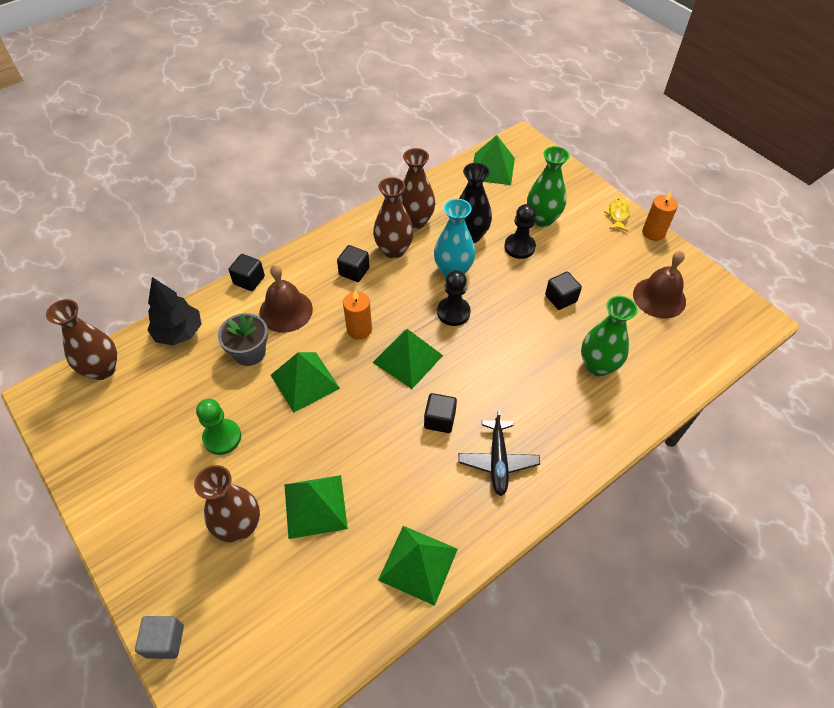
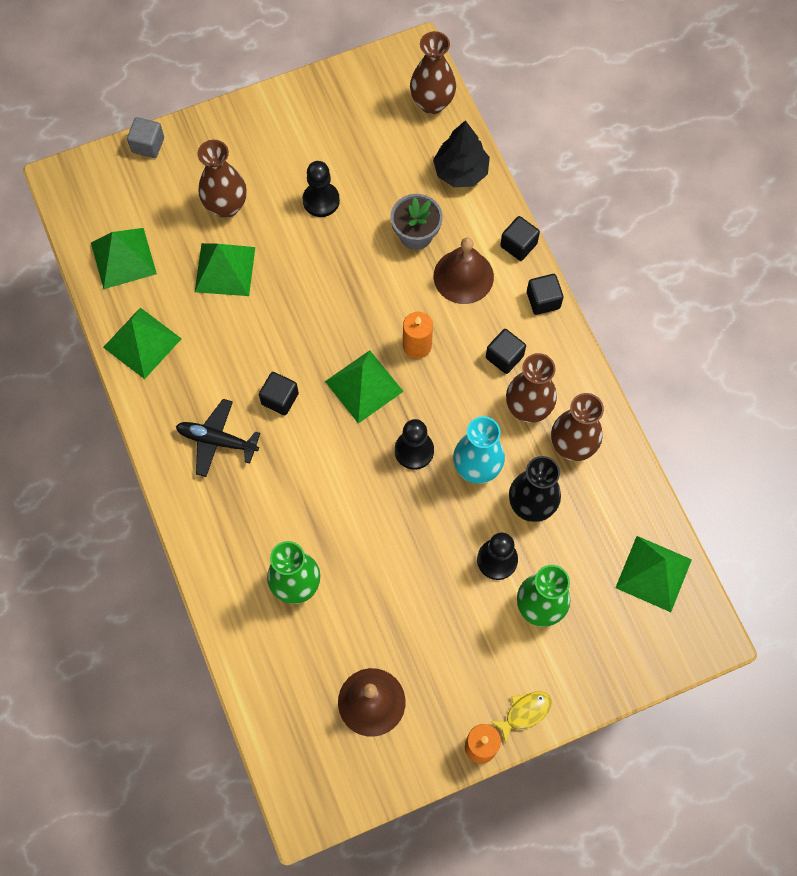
camera: 105 degrees right, 15 degrees up
(222, 437) = (321, 200): green pawn -> black pawn
(304, 381) = (364, 281): green pyramid -> green pyramid (123, 258)
(560, 298) = (402, 580): black cube -> black cube (543, 300)
(618, 215) = (525, 712): yellow fish -> yellow fish turned 60 degrees counterclockwise

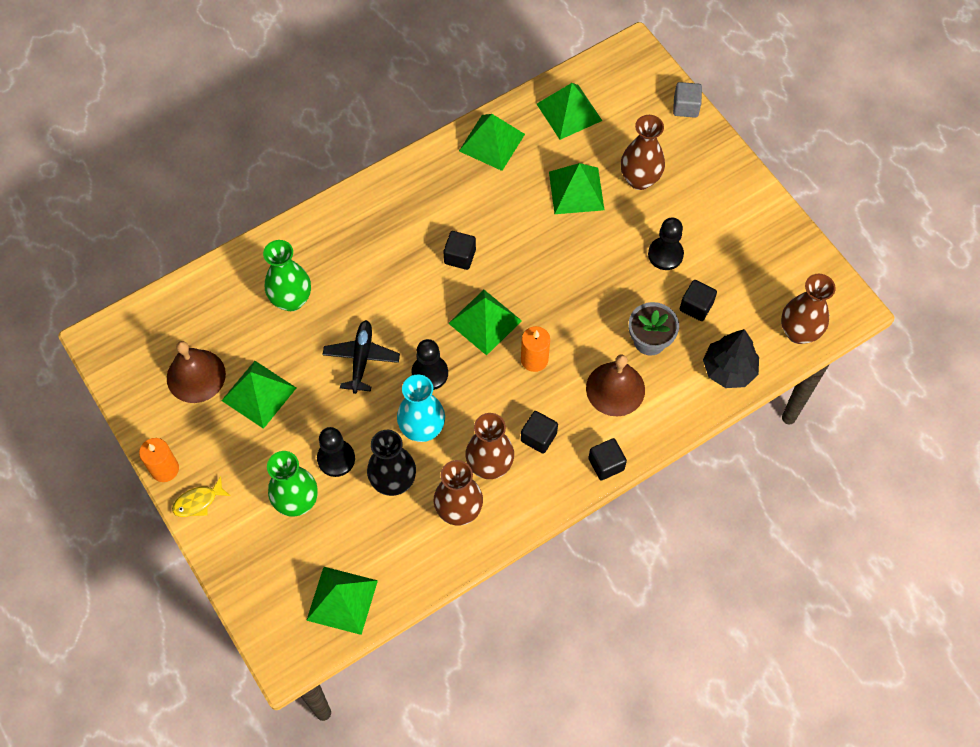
camera: 80 degrees right, 5 degrees down
(217, 440) = (412, 216): black plane -> black plane (361, 359)
(407, 633) = (259, 394): none -> green pyramid
(518, 245) = (661, 433): black cube -> black cube (696, 306)
(525, 712) = (198, 502): yellow fish -> yellow fish turned 105 degrees clockwise

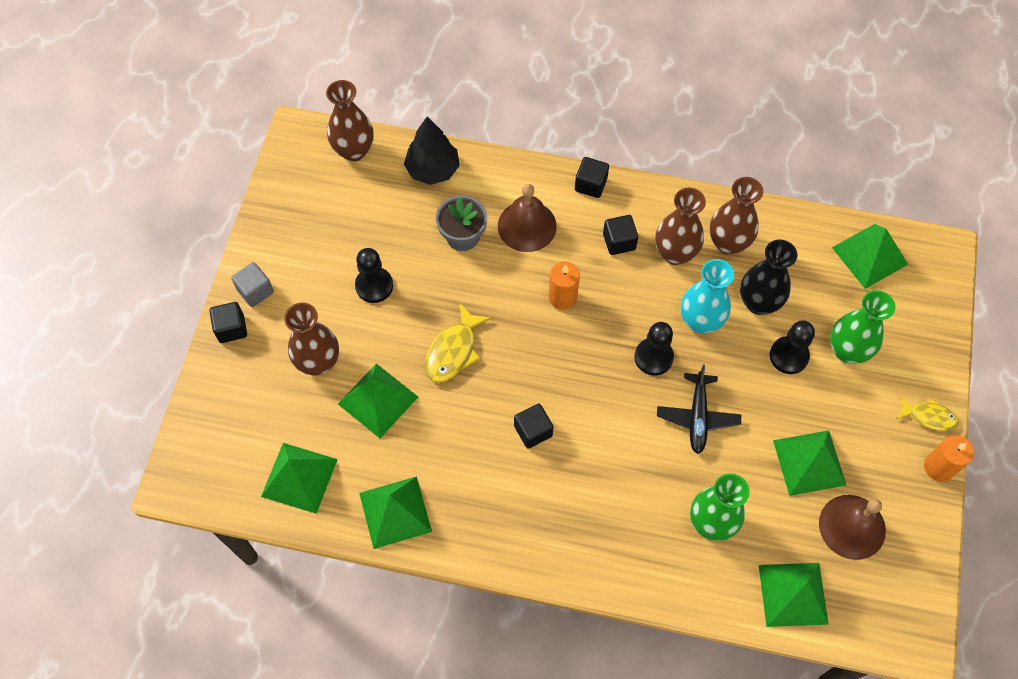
camera: 135 degrees left, 0 degrees up
(361, 359) = (697, 417): black plane -> black plane turned 45 degrees counterclockwise
(485, 322) = (569, 359): green pyramid -> green pyramid (793, 594)
(565, 260) = (453, 351): none -> yellow fish
(685, 107) = (204, 389): grey cube -> grey cube (255, 291)
(696, 306) = (400, 229): black cube -> black cube (231, 328)

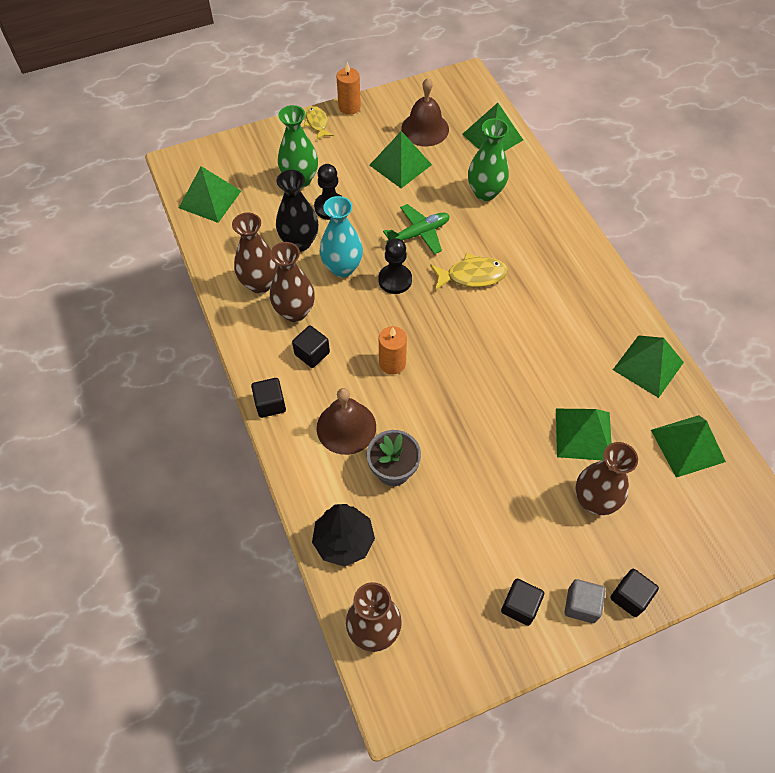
camera: 125 degrees left, 5 degrees down
(374, 286) = (494, 507): black pawn -> none
(453, 351) = (499, 409): yellow fish -> yellow fish (472, 276)
(533, 431) = (514, 319): black cube -> black cube (520, 606)
(697, 417) = (419, 234): black plane -> green plane

